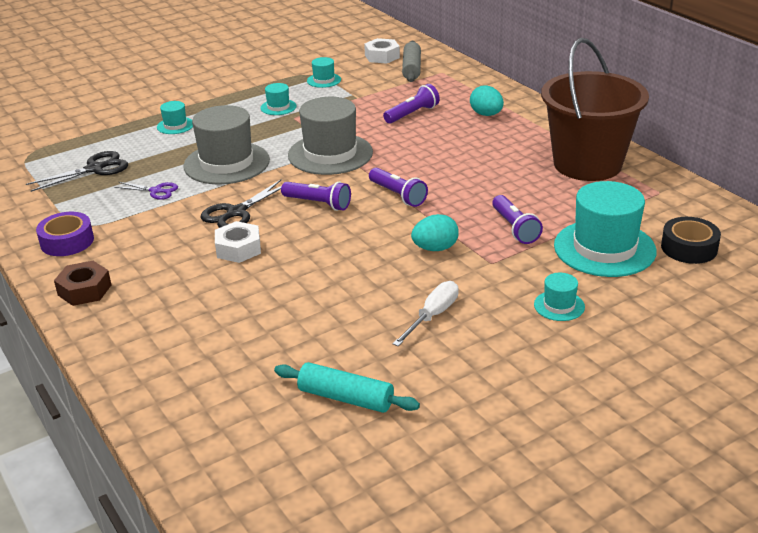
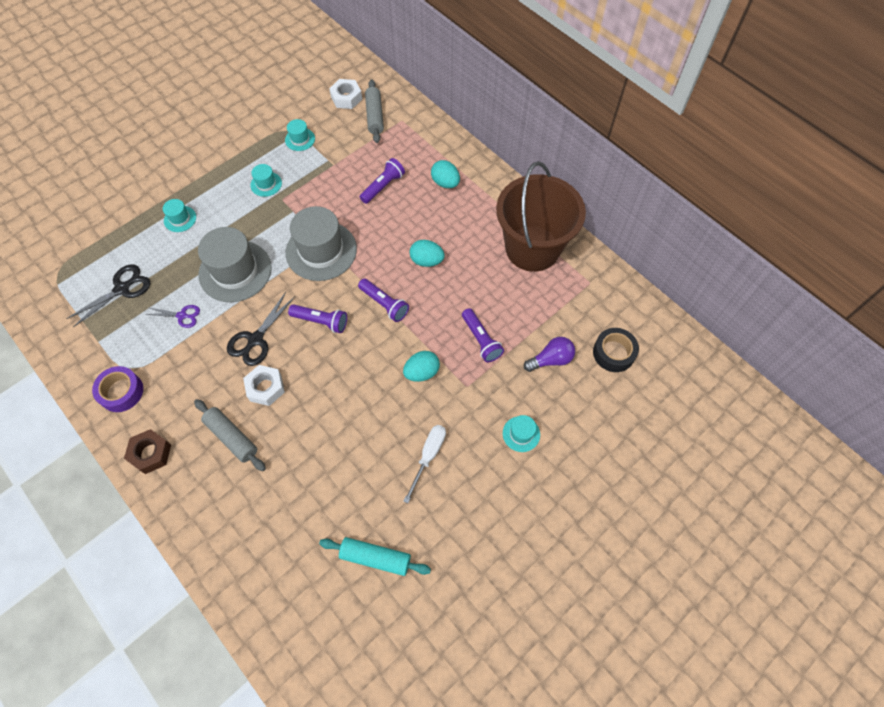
camera: 10 degrees left, 30 degrees up
(186, 284) = (232, 437): none -> grey rolling pin
(455, 167) = (426, 261): none -> turquoise egg
(604, 248) = (551, 359): turquoise hat -> purple light bulb

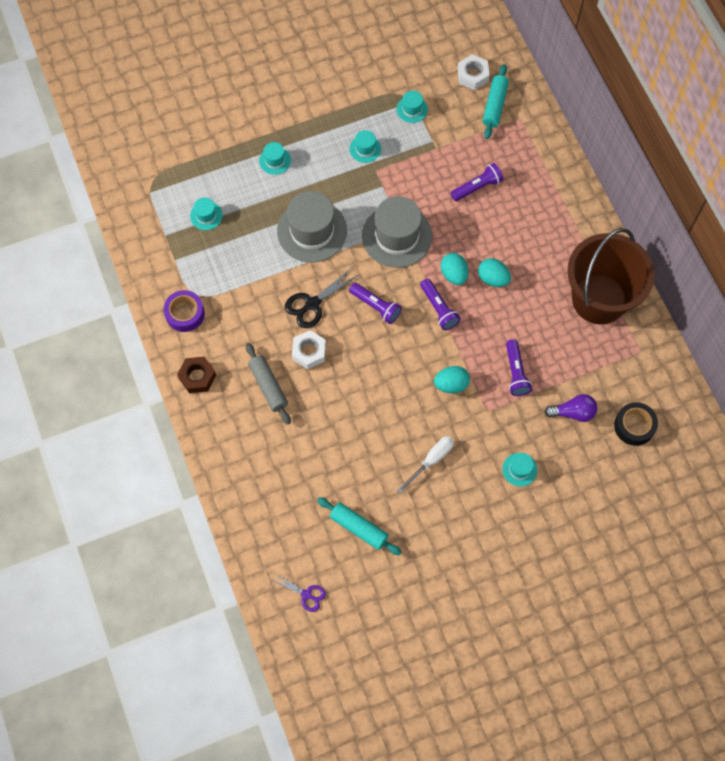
camera: 20 degrees right, 5 degrees up
(122, 289) = (206, 215): black scissors -> turquoise hat
(182, 316) = (253, 259): purple scissors -> purple scissors (306, 594)
(374, 116) = (494, 105): grey rolling pin -> turquoise rolling pin
(445, 183) = (539, 203): turquoise egg -> turquoise egg (454, 274)

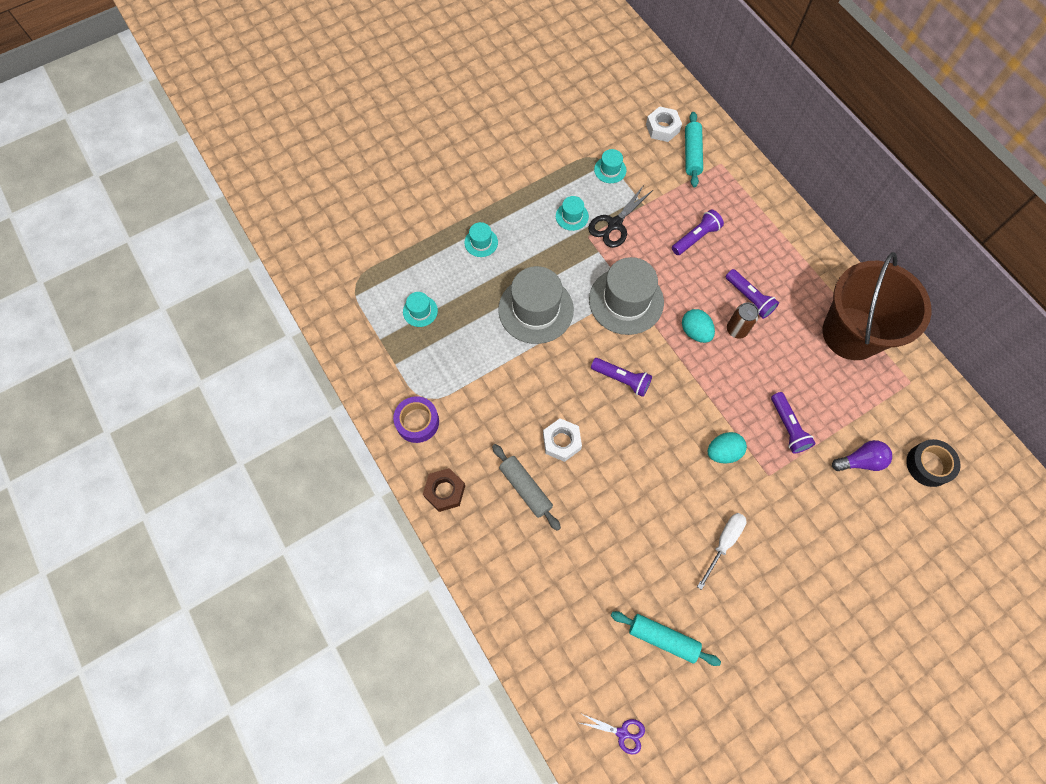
camera: 10 degrees left, 0 degrees up
(312, 304) = (554, 388): black scissors -> black scissors (614, 224)
(438, 308) = (689, 371): purple flashlight -> purple flashlight (749, 298)
(493, 278) = (736, 329): turquoise egg -> brown can
(519, 469) = (821, 536): turquoise hat -> none

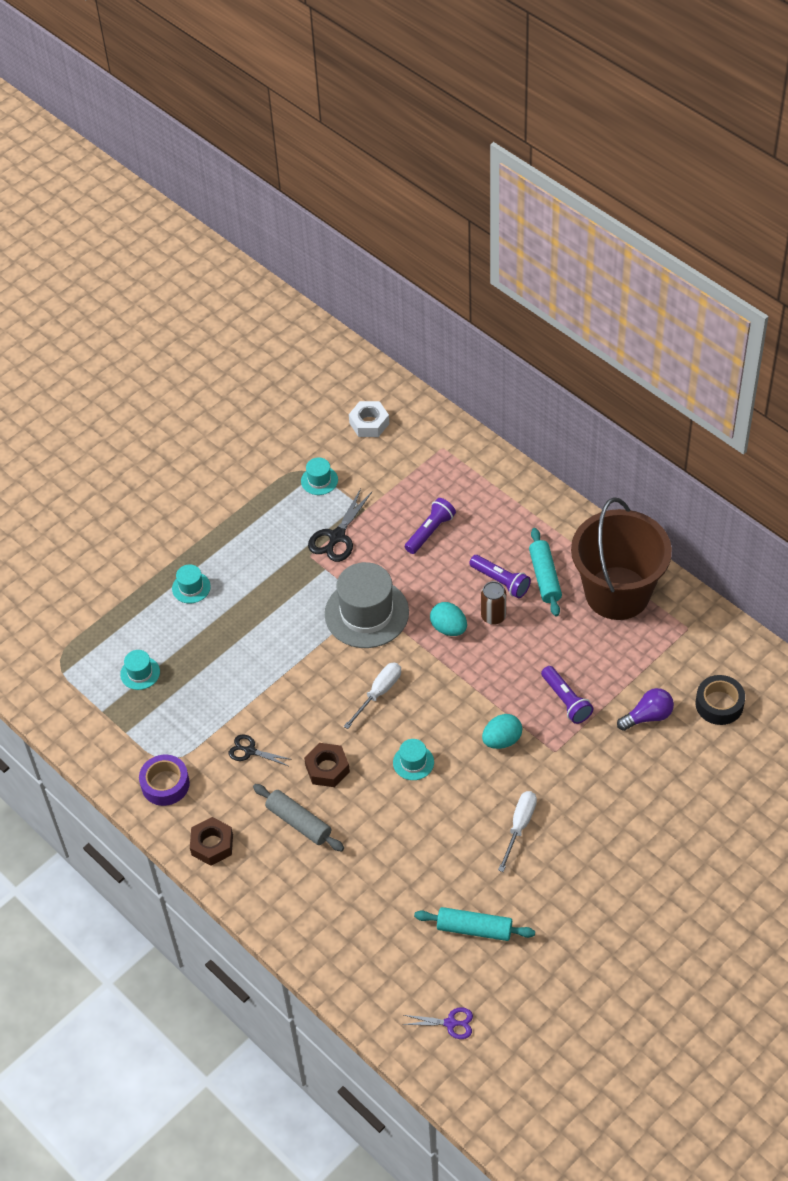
camera: 10 degrees left, 15 degrees down
(497, 408) = (250, 751): none -> black scissors
(536, 309) = (269, 643): grey hat -> none
(561, 442) = (327, 769): white nut -> brown nut
(572, 216) = (287, 538): turquoise hat -> turquoise hat (413, 762)
(621, 379) = (379, 693): purple flashlight -> white screwdriver
(692, 154) = (408, 444): turquoise rolling pin -> turquoise rolling pin (545, 577)

